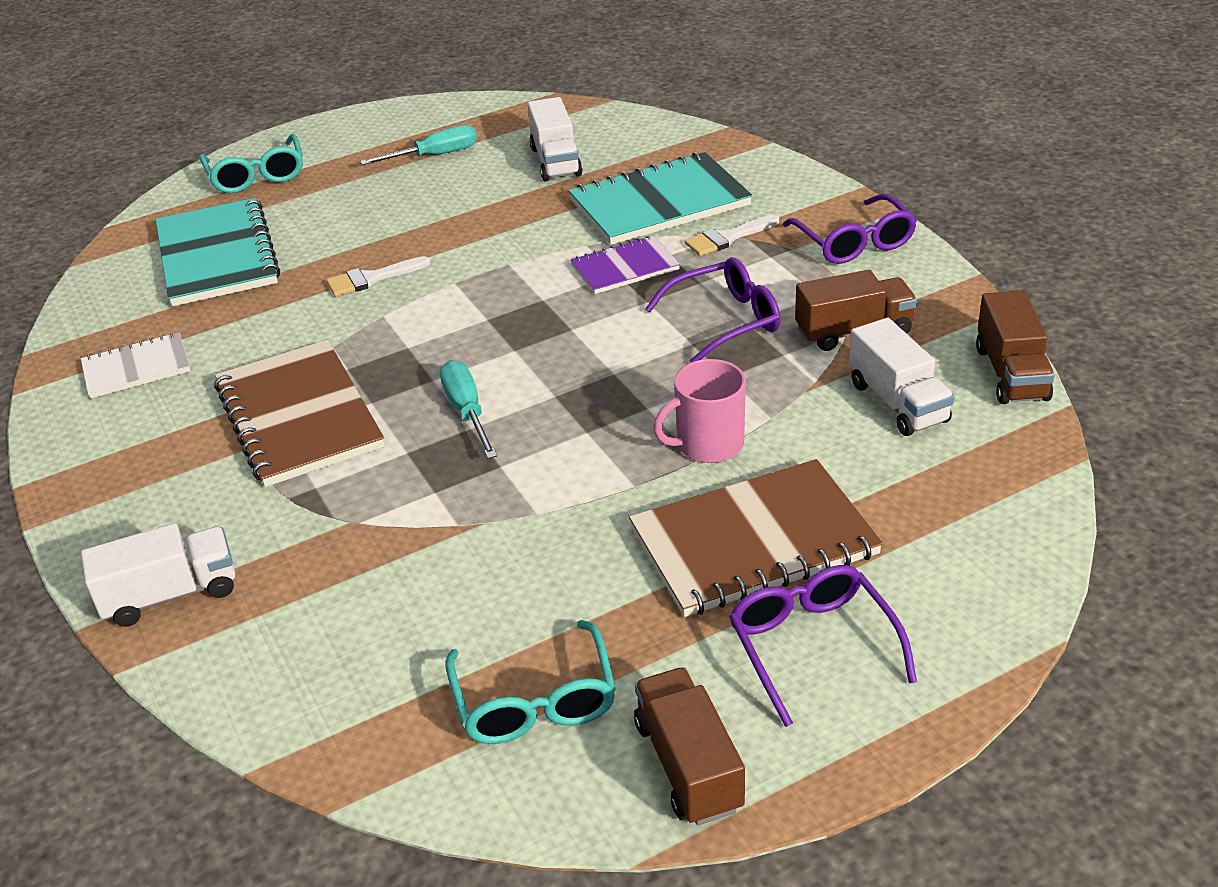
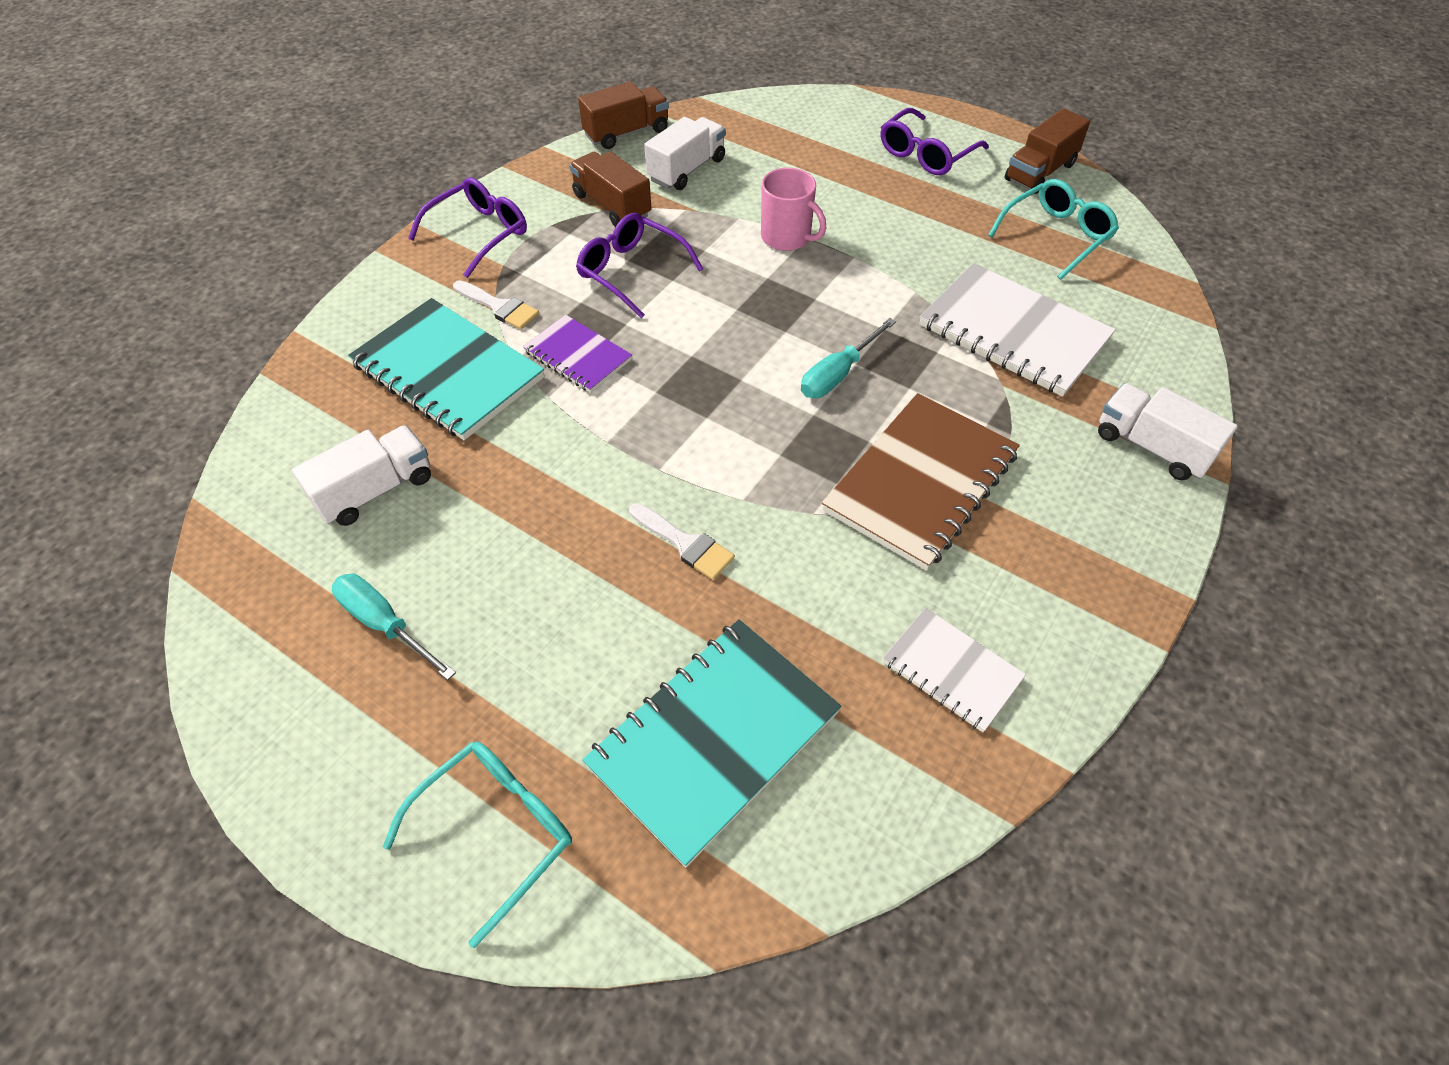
camera: 120 degrees left, 15 degrees up
(408, 566) = (1013, 332): none -> white notebook
(753, 542) = (864, 194): brown notebook -> none

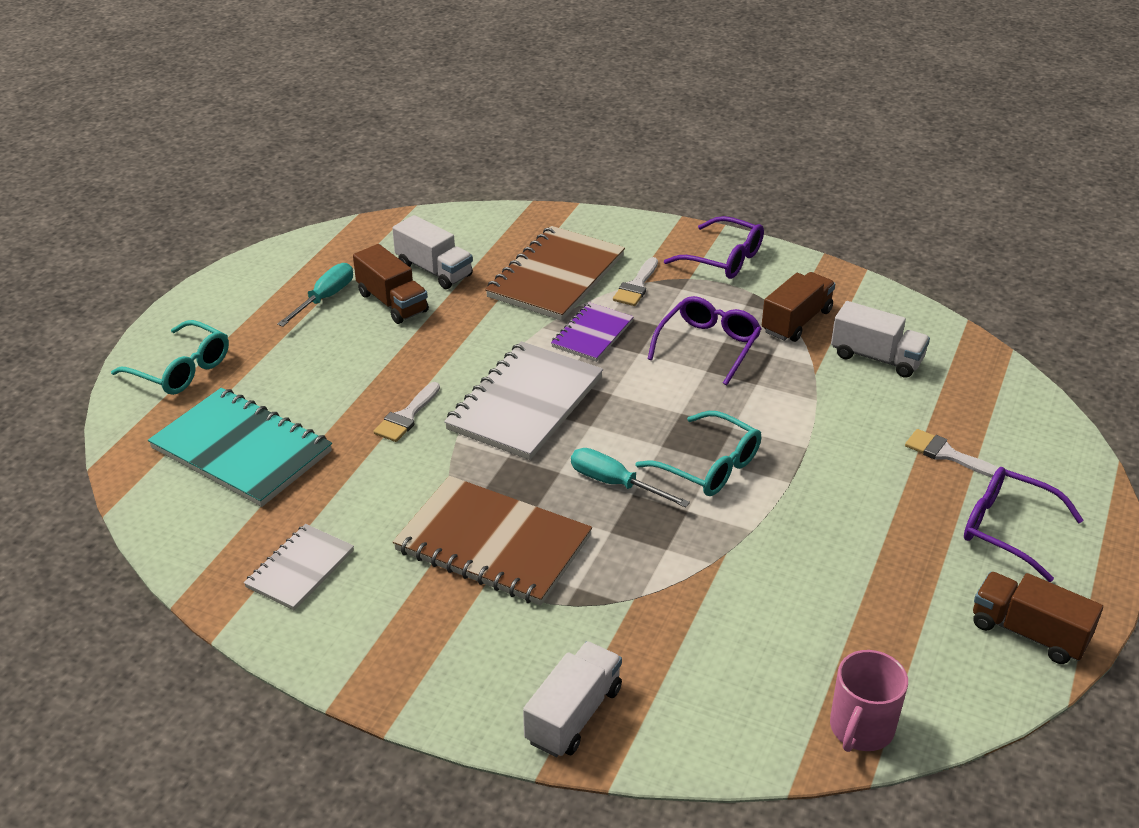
camera: 80 degrees right, 15 degrees down
(448, 371) = (556, 276): turquoise notebook -> brown notebook
(626, 133) = (916, 312): brown truck -> brown truck (392, 302)
(787, 237) = (800, 434): pink mug -> pink mug (861, 728)
(831, 162) = (947, 454): none -> white brush
(1013, 332) = (715, 607): white notebook -> white notebook (525, 403)
(1056, 236) = (902, 646): turquoise glasses -> turquoise glasses (709, 466)

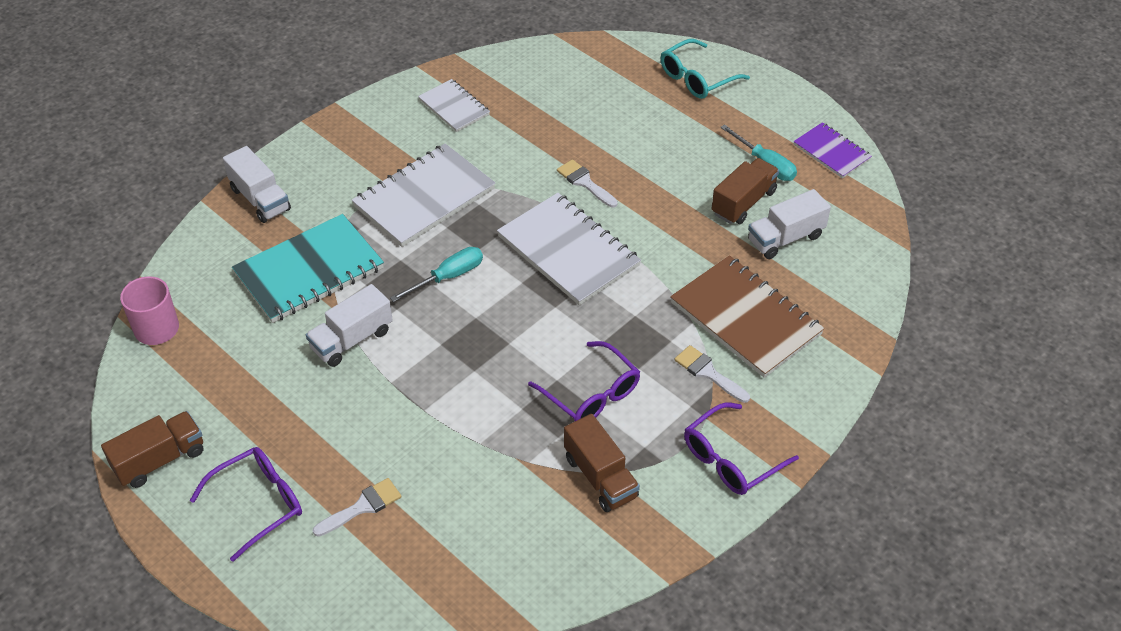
camera: 110 degrees right, 10 degrees up
(241, 450) = (587, 96): turquoise notebook -> turquoise notebook (309, 271)
(392, 302) = (743, 203): brown truck -> brown truck turned 150 degrees clockwise
(493, 544) = (424, 198): brown notebook -> white notebook
(592, 334) = (644, 318): purple notebook -> purple notebook (831, 152)
(709, 466) = (436, 338): turquoise glasses -> none
(876, 358) = (516, 517): white truck -> white truck (352, 339)

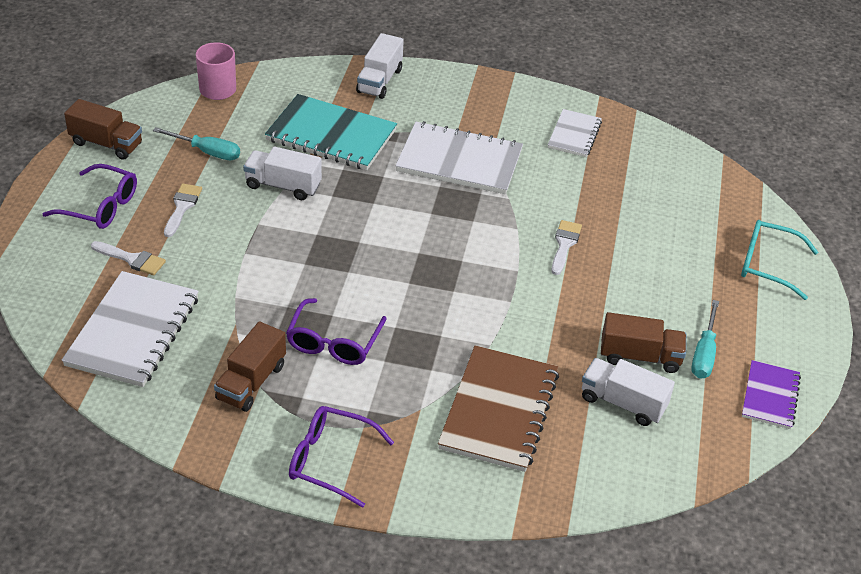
camera: 55 degrees right, 5 degrees down
(448, 277) = (388, 209): turquoise screwdriver -> turquoise screwdriver (207, 152)
(568, 251) = (476, 266): white notebook -> white notebook (133, 331)
(708, 373) = (415, 408): white brush -> white brush (182, 207)

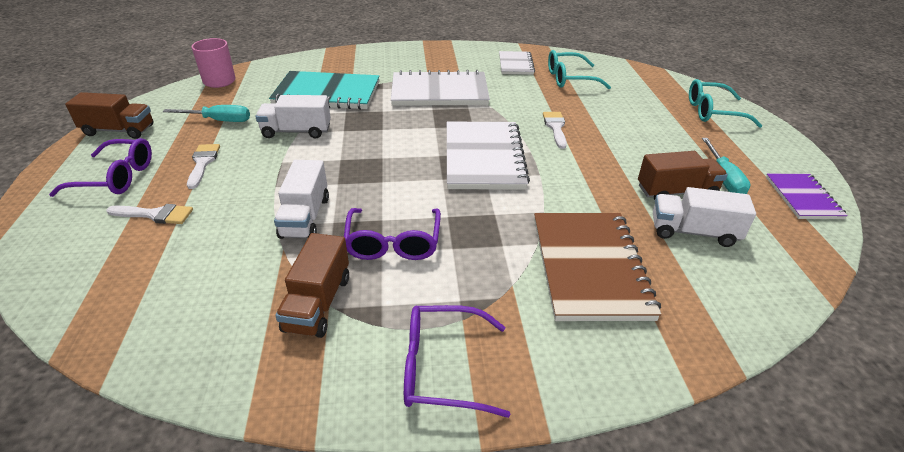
camera: 15 degrees left, 5 degrees down
(133, 331) = (165, 283): white notebook -> white notebook (483, 157)
(379, 81) = (353, 58): white truck -> white truck (305, 217)
(627, 173) = (569, 79): none -> turquoise glasses

